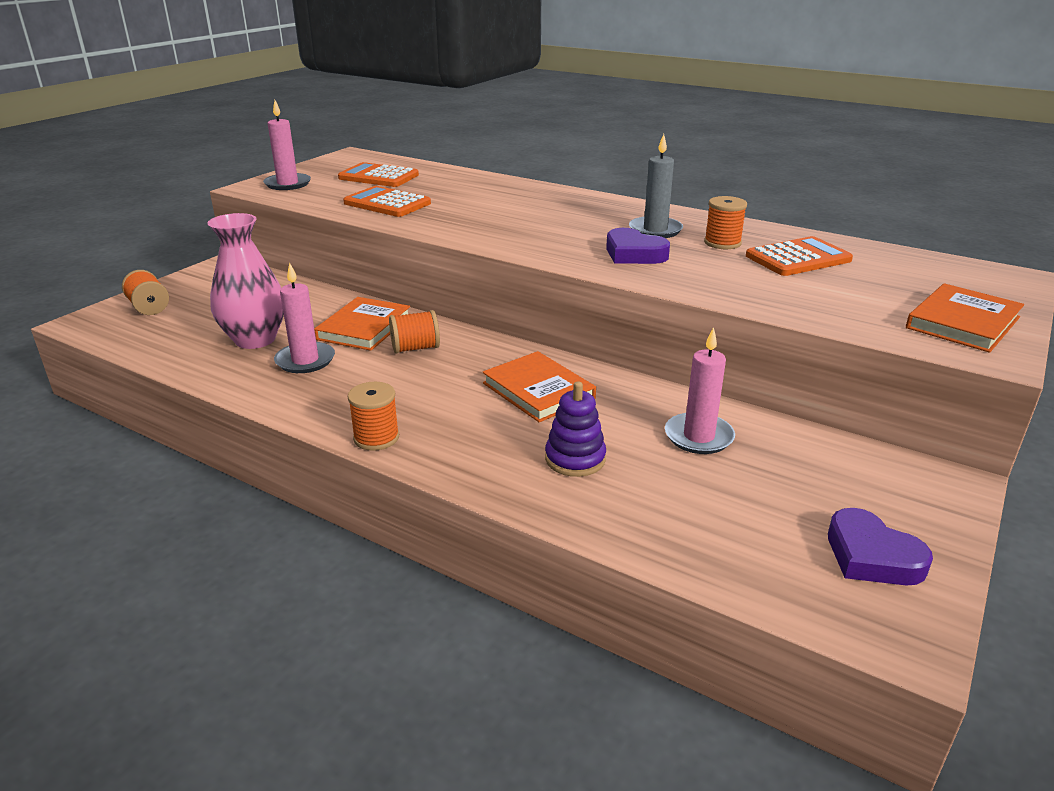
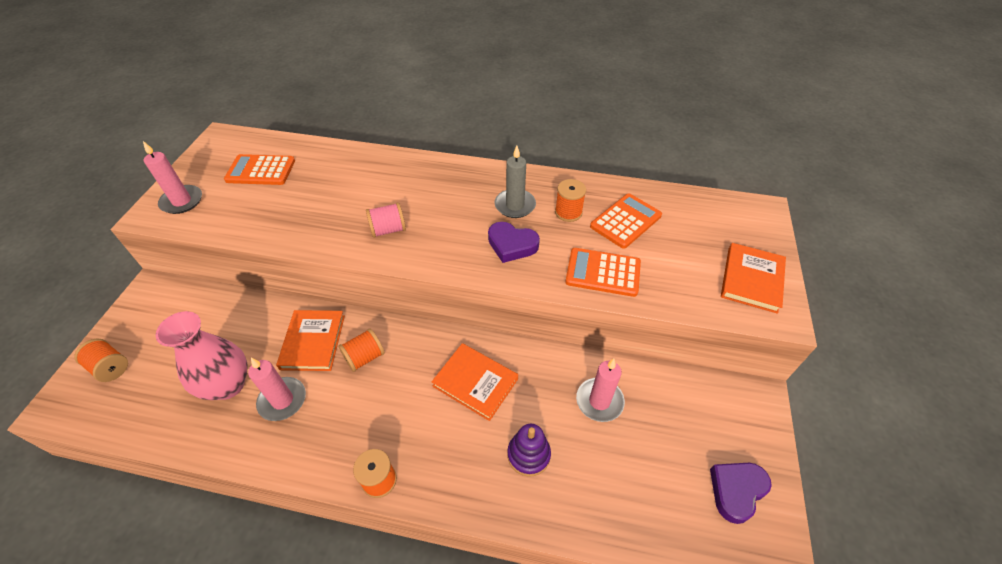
camera: 20 degrees left, 20 degrees up
(387, 203) = (286, 214): orange calculator -> orange calculator (603, 272)
(491, 226) = (388, 230): none -> pink spool
(871, 556) = (736, 491): purple heart -> purple heart turned 105 degrees clockwise

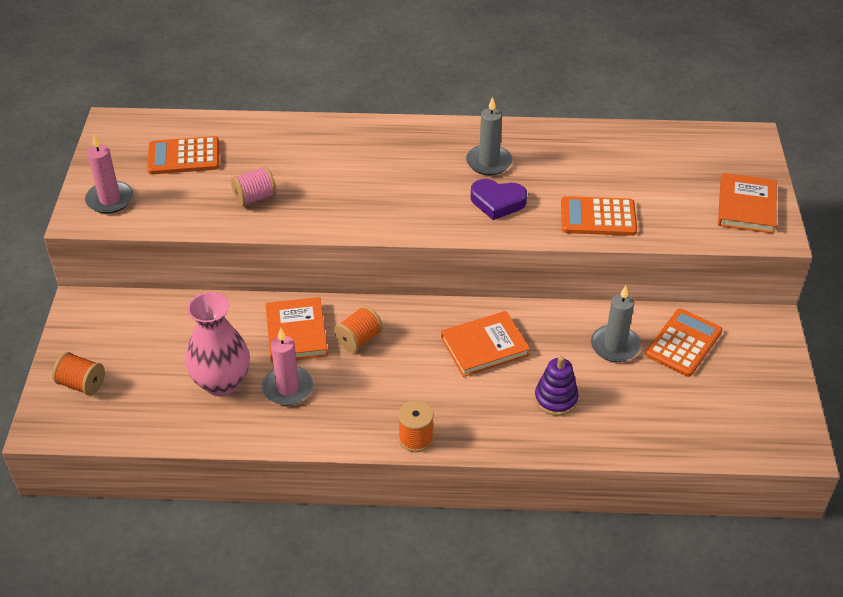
camera: 10 degrees left, 5 degrees down
(388, 230) = (359, 202): pink spool -> pink spool (255, 197)
(475, 382) = (484, 346): orange book -> orange book turned 45 degrees counterclockwise
(568, 212) = (548, 163): orange spool -> none
(599, 401) = (615, 346): pink candle -> grey candle
(625, 221) = (611, 165): orange calculator -> orange calculator (683, 343)
(736, 491) = (757, 399): purple heart -> none

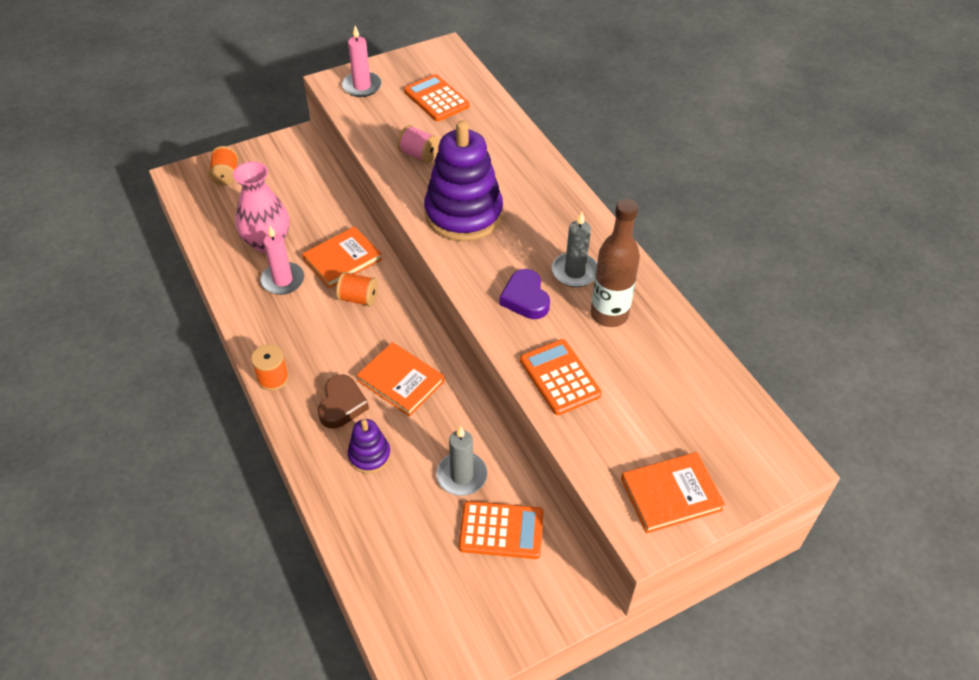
camera: 60 degrees right, 5 degrees up
(363, 199) = (463, 214): none -> purple stacking toy
(484, 398) = (342, 405): none -> brown heart
(550, 163) = (609, 314): none -> brown bottle

